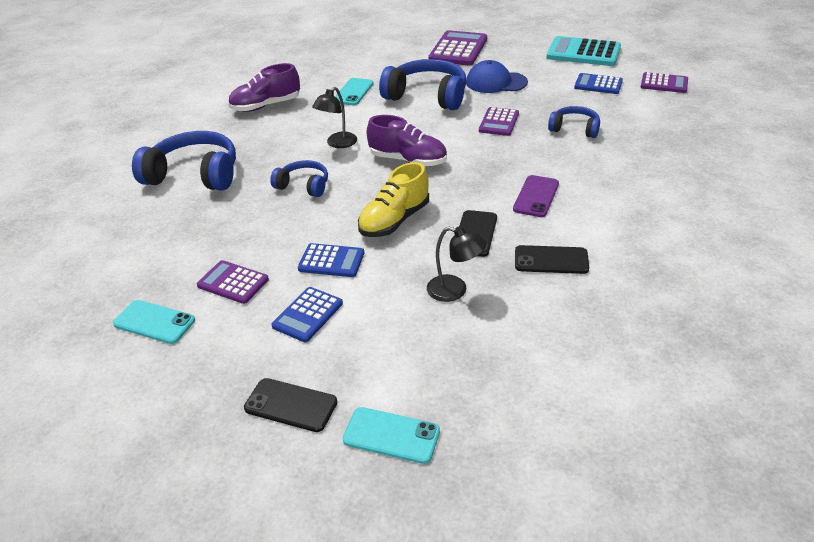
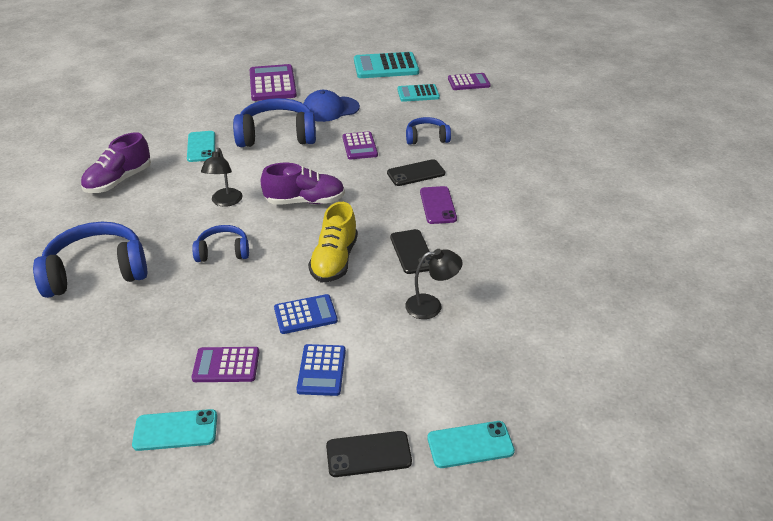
camera: 30 degrees left, 0 degrees up
(551, 260) = (487, 256): black phone -> black phone (416, 173)
(598, 84) = (418, 94): blue calculator -> turquoise calculator

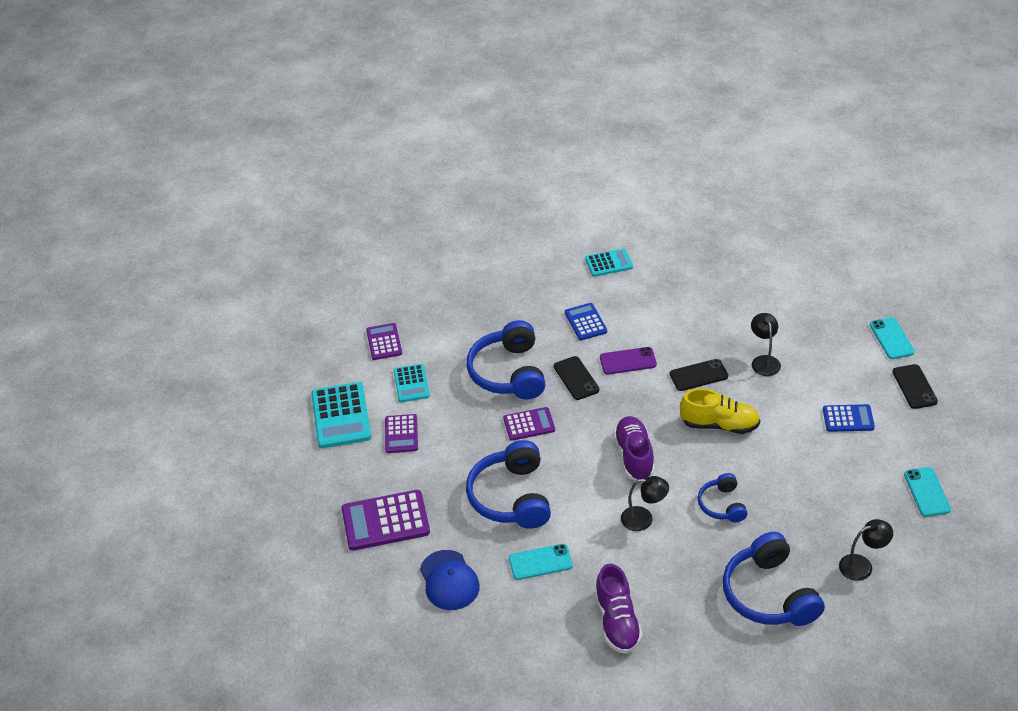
camera: 90 degrees left, 5 degrees up
(95, 348) = (862, 565): none -> black lamp
(119, 181) = (617, 622): purple shoe -> purple shoe turned 45 degrees clockwise
(226, 365) = (858, 475): purple calculator -> purple calculator (401, 434)
(305, 314) = (791, 435): blue calculator -> blue calculator (585, 322)
(330, 109) = (449, 457): blue cap -> blue cap (449, 580)
(427, 138) = (508, 373): blue headphones -> blue headphones, size x1.81
(593, 202) = (609, 263): none -> turquoise calculator

